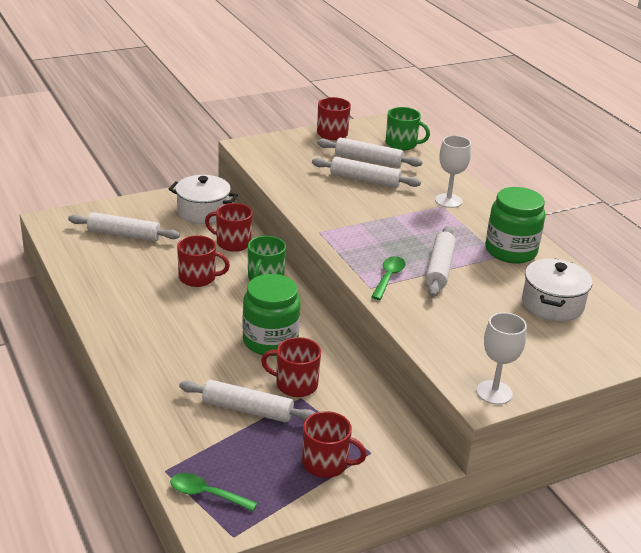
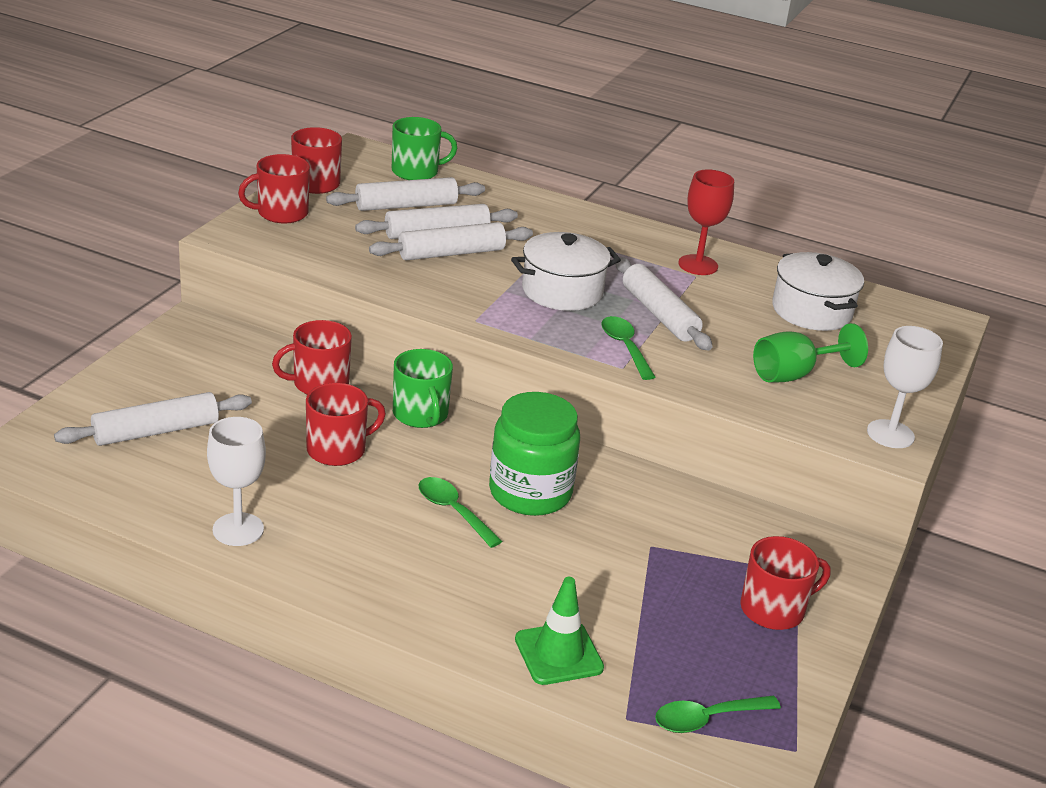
camera: 40 degrees left, 0 degrees up
(174, 423) = (558, 653): none -> green traffic cone
(203, 212) = (224, 356): white pot -> white pot (562, 291)
(216, 331) = (453, 511): none -> green spoon
(247, 409) = (616, 591): white rolling pin -> white rolling pin (451, 253)
(295, 384) = (625, 533): red mug -> red mug (281, 213)
(448, 201) = (560, 227): white goblet -> white goblet (238, 529)
(479, 334) = (794, 374): none -> green goblet
(510, 251) = (698, 265): green jar -> red goblet

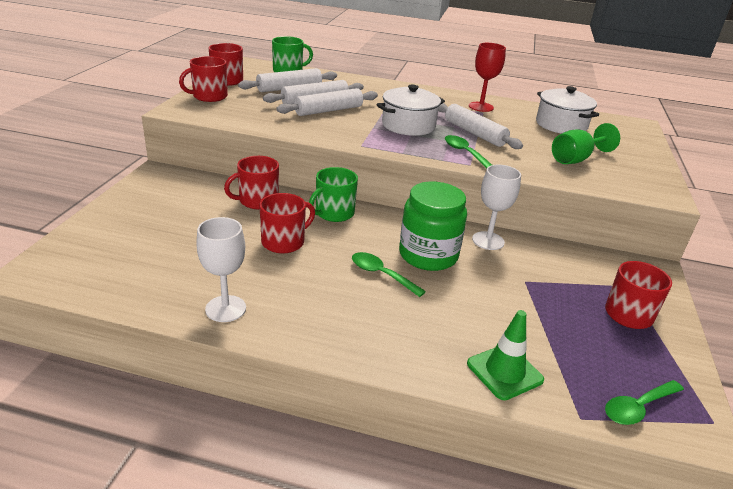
camera: 10 degrees left, 0 degrees up
(156, 431) = (145, 244): white rolling pin -> none
(421, 415) = (333, 213): green mug -> green mug turned 75 degrees clockwise
(890, 434) = (657, 187): white goblet -> white goblet (488, 241)

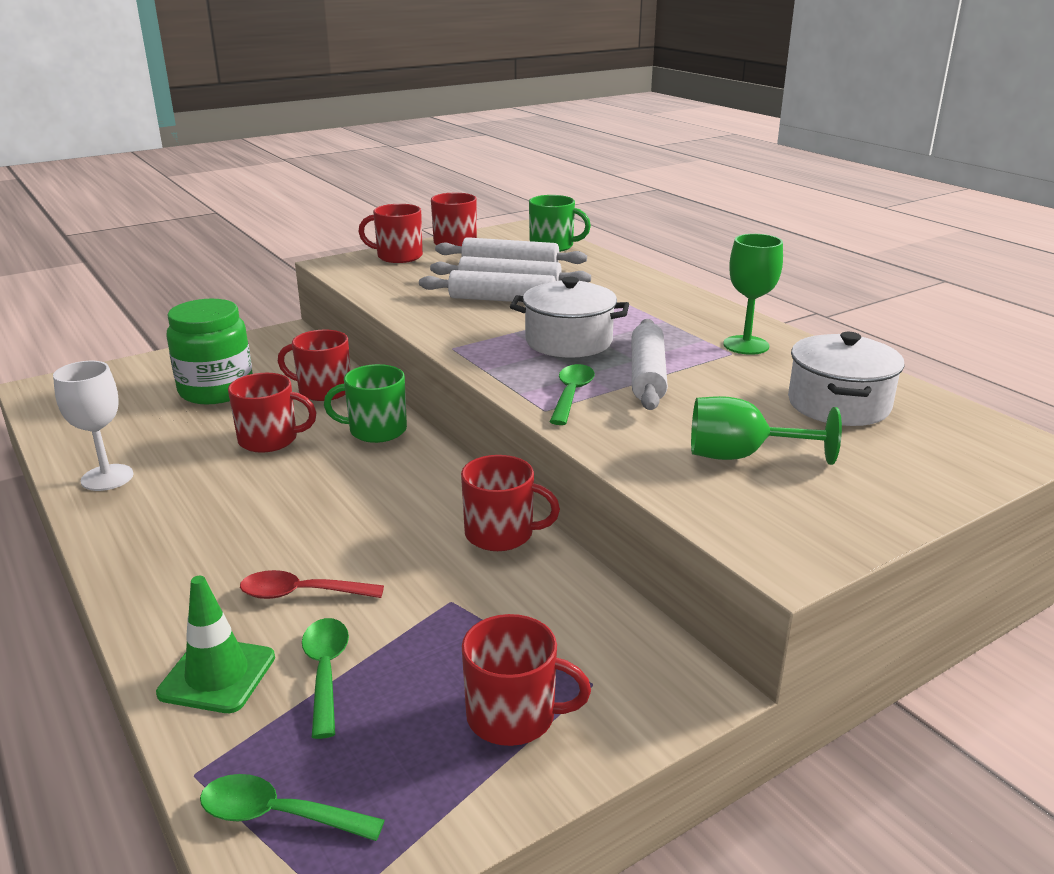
camera: 45 degrees right, 5 degrees down
(381, 274) = (298, 512): green spoon -> green spoon (325, 671)
(428, 255) = (390, 516): green jar -> green jar (216, 390)
(463, 313) = (301, 594): none -> red spoon
(481, 107) = (746, 345): red goblet -> green goblet
(488, 241) = (501, 534): white goblet -> red mug

